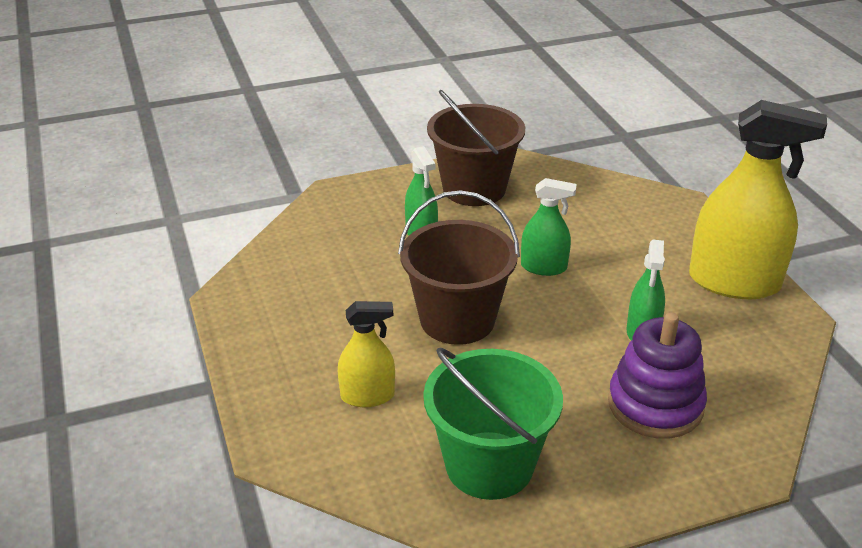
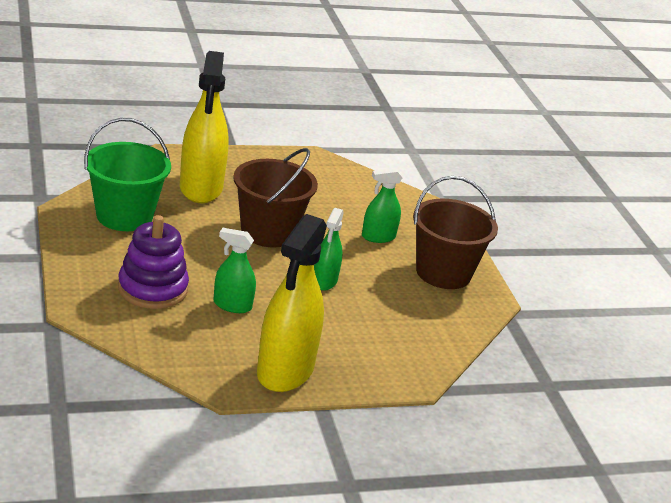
camera: 90 degrees right, 5 degrees down
(367, 396) = (201, 188): yellow spray bottle -> yellow spray bottle, size x1.91

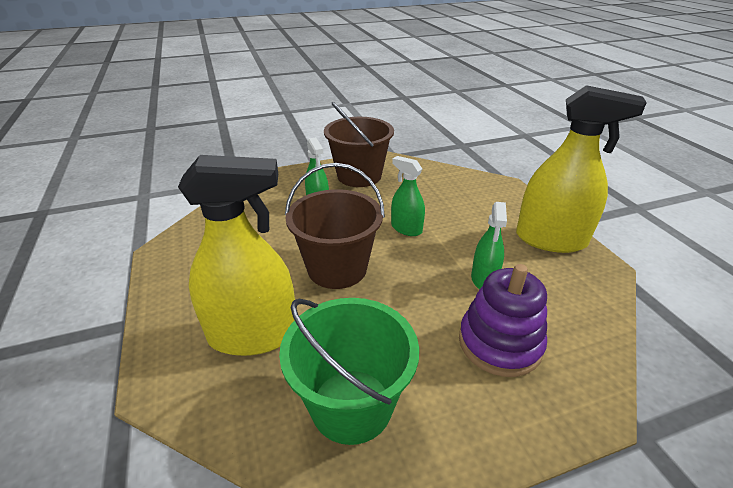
camera: 90 degrees left, 5 degrees up
(324, 281) = (406, 228): green spray bottle -> green spray bottle turned 150 degrees counterclockwise

